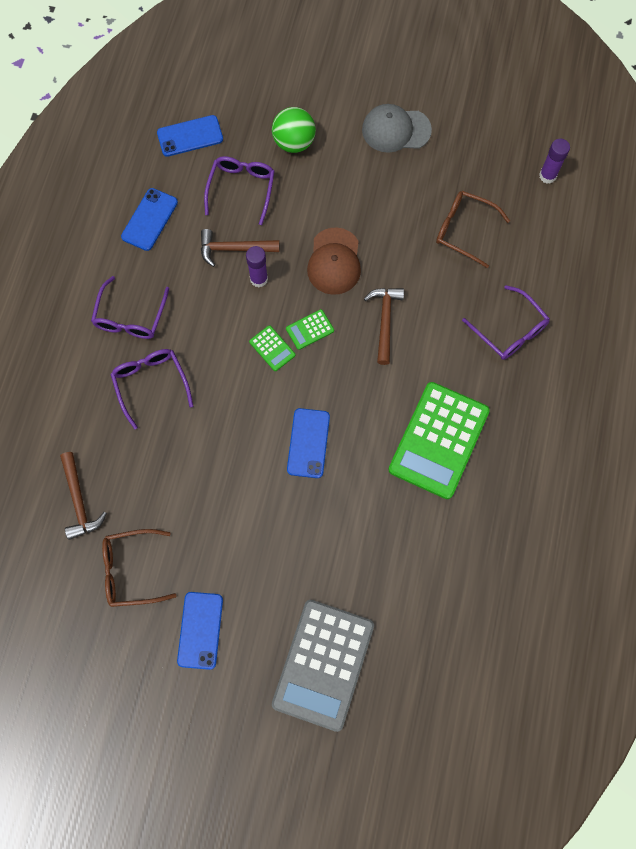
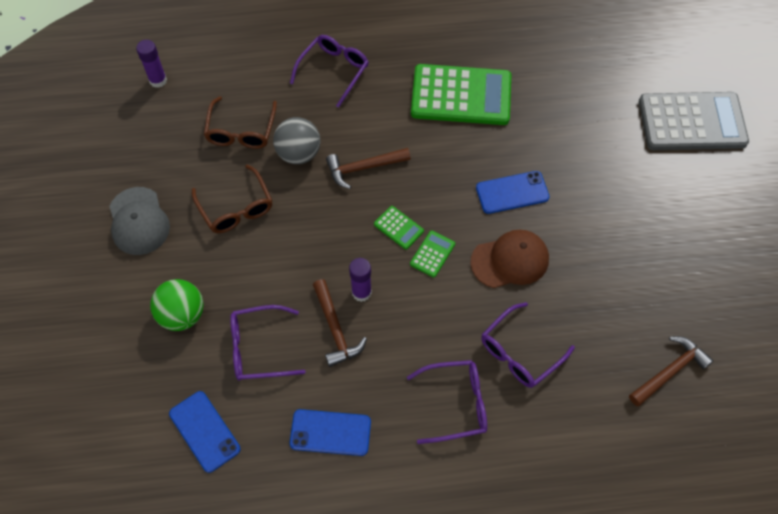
camera: 110 degrees left, 10 degrees down
(132, 570) = (704, 296): brown glasses -> brown glasses (236, 207)
(200, 630) = (721, 220): blue phone -> none
(334, 261) = (315, 230): brown cap -> brown cap (510, 260)
(421, 271) = (298, 153): none -> grey ball

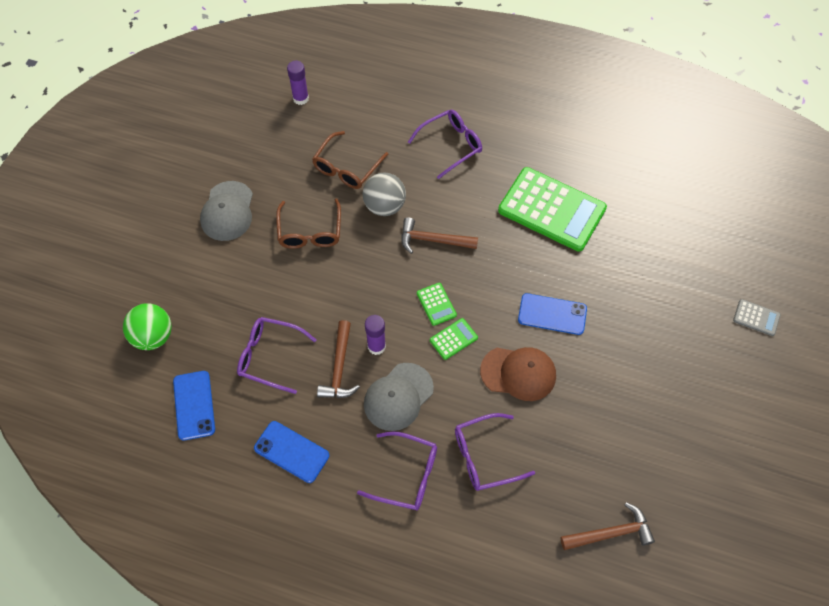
camera: 25 degrees right, 0 degrees up
(182, 315) = (223, 303): green ball -> green ball (153, 336)
(408, 332) = (398, 397): none -> grey cap
(692, 122) = (756, 318): grey calculator -> grey calculator, size x0.42

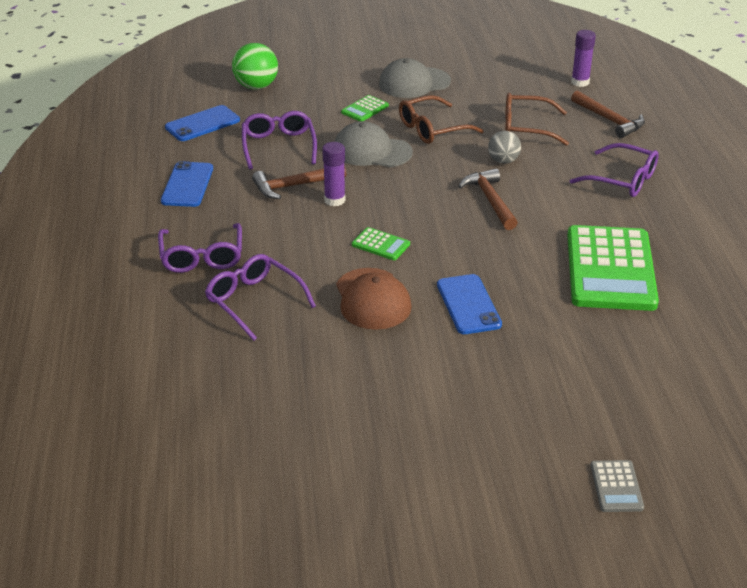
camera: 65 degrees right, 25 degrees down
(384, 206) = (503, 161): grey ball -> grey ball, size x0.65
(398, 397) = (287, 228): grey cap -> grey cap (372, 151)
(436, 304) = (414, 223): green calculator -> green calculator (365, 109)
(610, 533) = (213, 420): brown hammer -> brown hammer (609, 120)

